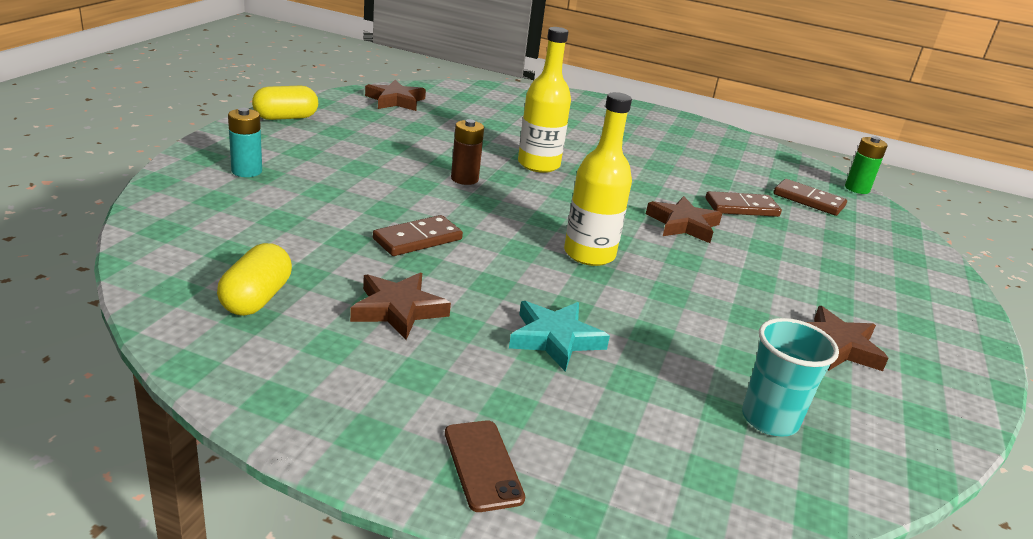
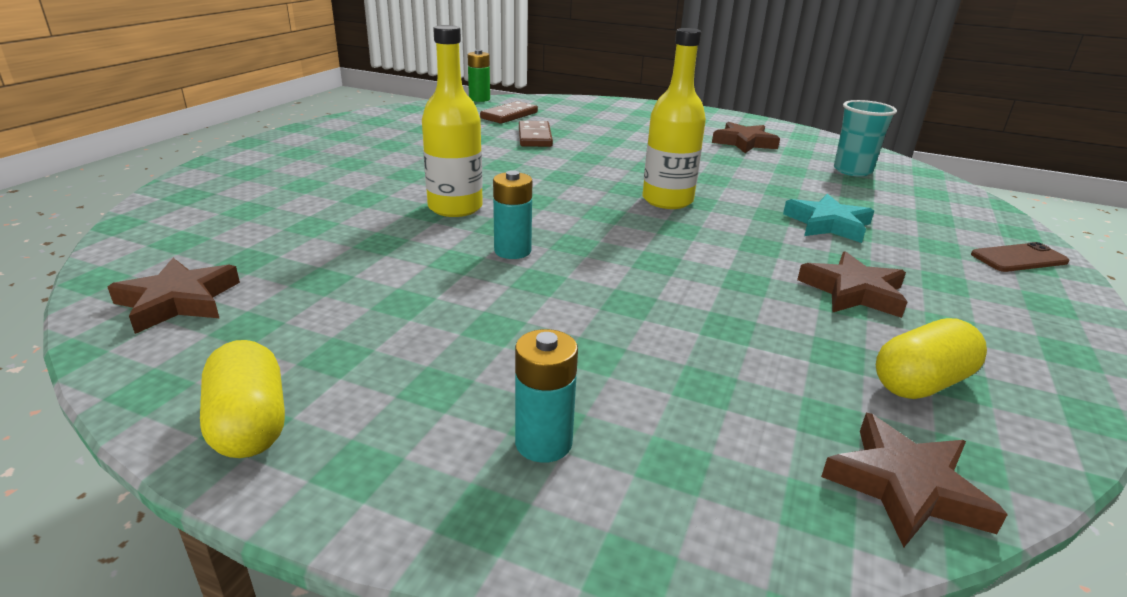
camera: 85 degrees left, 0 degrees up
(256, 298) = (921, 382): yellow capsule -> yellow capsule turned 45 degrees counterclockwise
(417, 239) = (696, 281): brown domino -> none
(464, 179) = (512, 251): brown battery -> turquoise battery
(683, 224) = (581, 160): brown star -> brown star (905, 486)

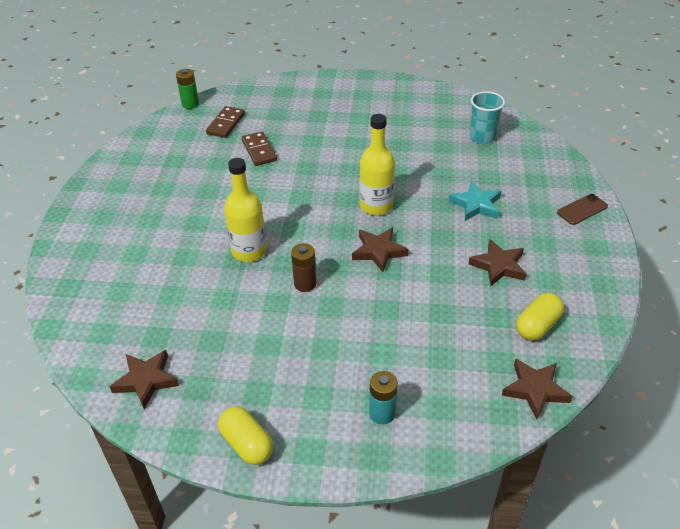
camera: 15 degrees left, 15 degrees up
(512, 251) = (305, 284): turquoise battery -> brown battery
(744, 143) = (405, 119): brown star -> brown star (379, 251)

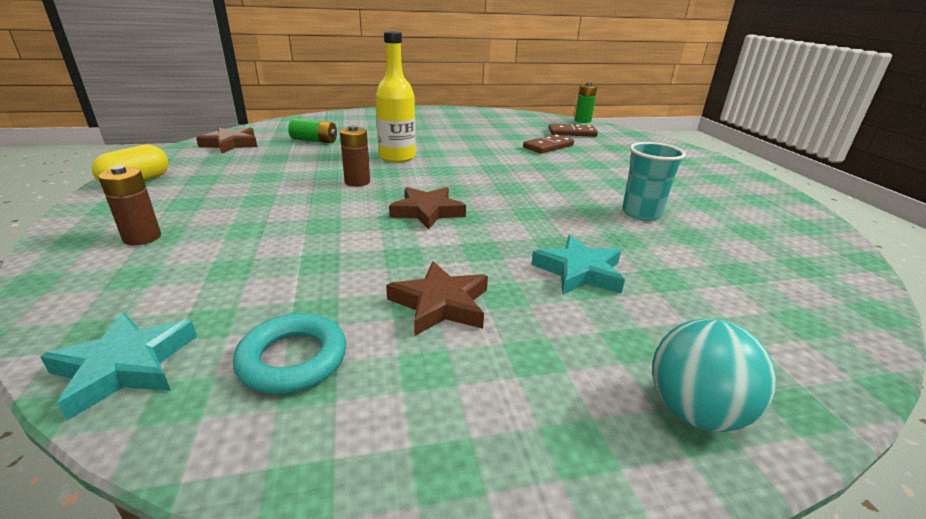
camera: 70 degrees right, 15 degrees down
(165, 308) = (314, 140): none -> green battery
(376, 206) = (511, 203): yellow bottle -> none
(382, 413) = (142, 238): turquoise battery -> brown battery
(482, 137) = (761, 265): turquoise cup -> turquoise cup (641, 213)
(535, 390) = (125, 366): brown star -> turquoise star
(537, 326) = (293, 359): yellow capsule -> turquoise ring
(582, 209) = (695, 411): brown phone -> turquoise ball

